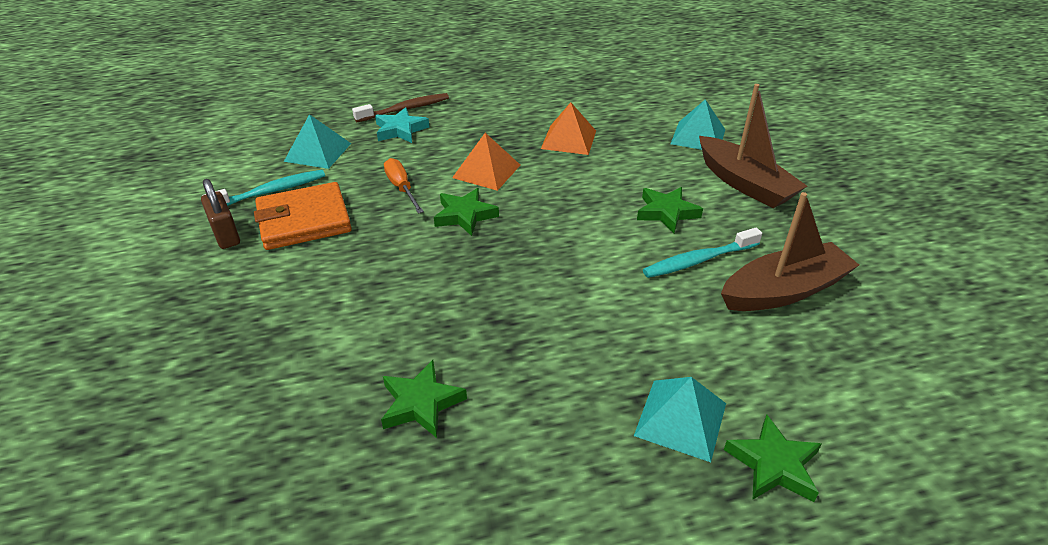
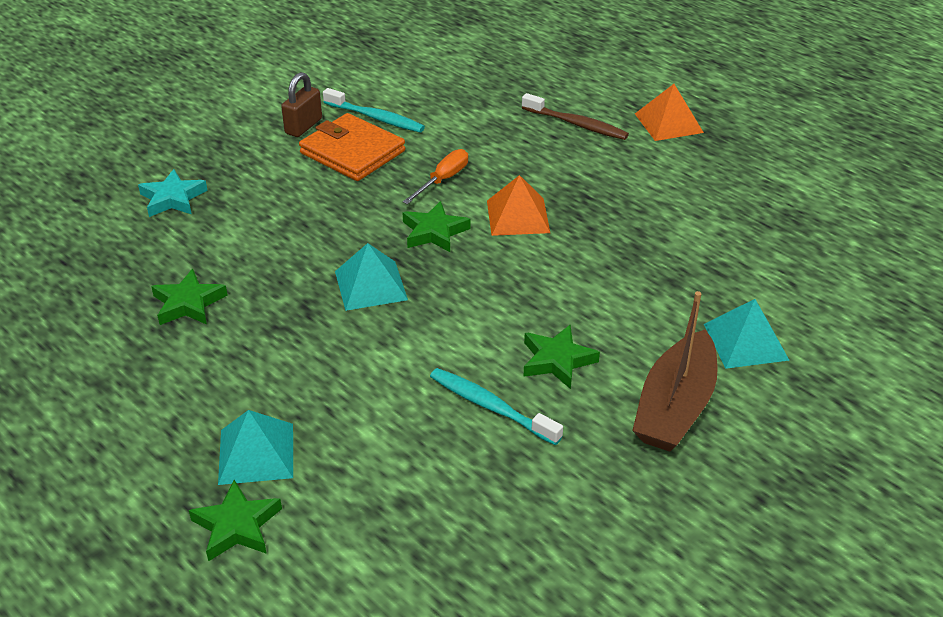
camera: 60 degrees right, 0 degrees up
(318, 152) = (454, 112): turquoise pyramid -> turquoise pyramid (371, 285)
(400, 130) = (537, 138): turquoise star -> turquoise star (172, 198)
(569, 139) = (632, 247): orange pyramid -> orange pyramid (669, 123)
(784, 291) = (489, 484): brown boat -> none

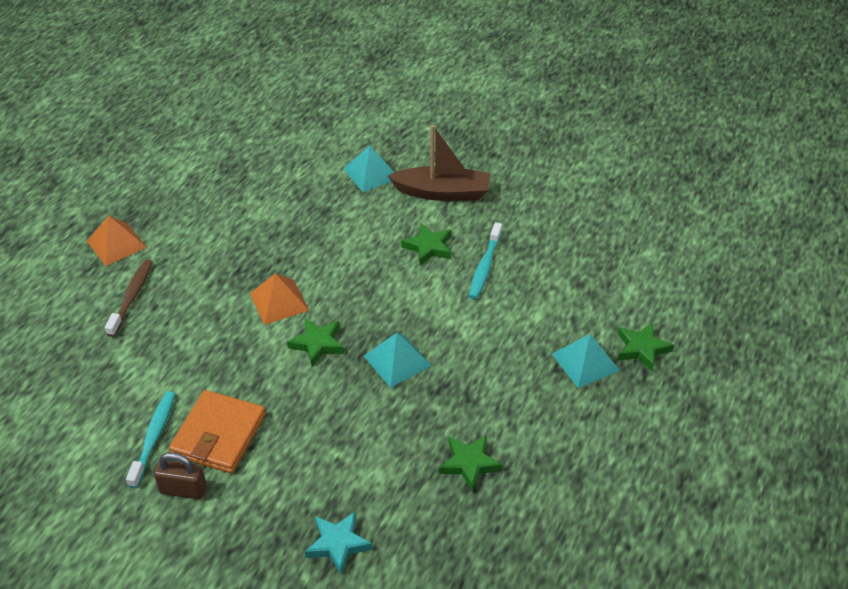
camera: 110 degrees left, 5 degrees up
(443, 180) = (243, 359): orange screwdriver -> none

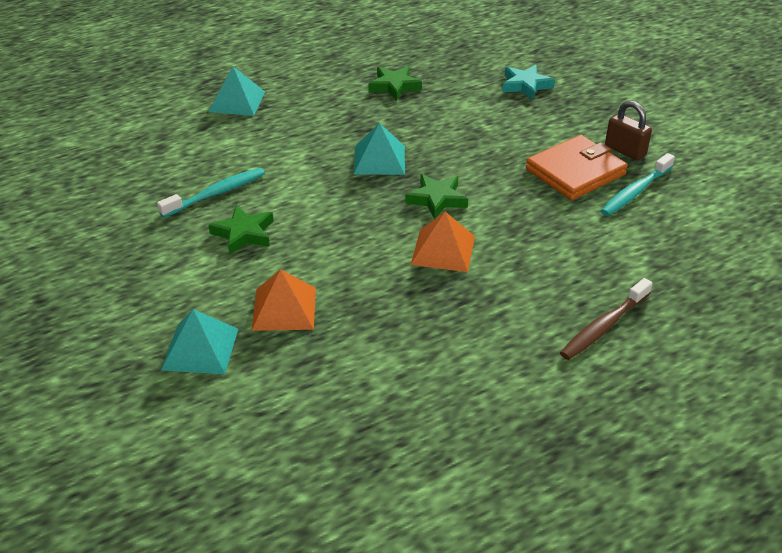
camera: 145 degrees left, 5 degrees down
(116, 244) = (595, 408): orange pyramid -> orange pyramid (284, 308)
(442, 192) = (155, 283): brown boat -> none
(642, 349) = (185, 92): green star -> none

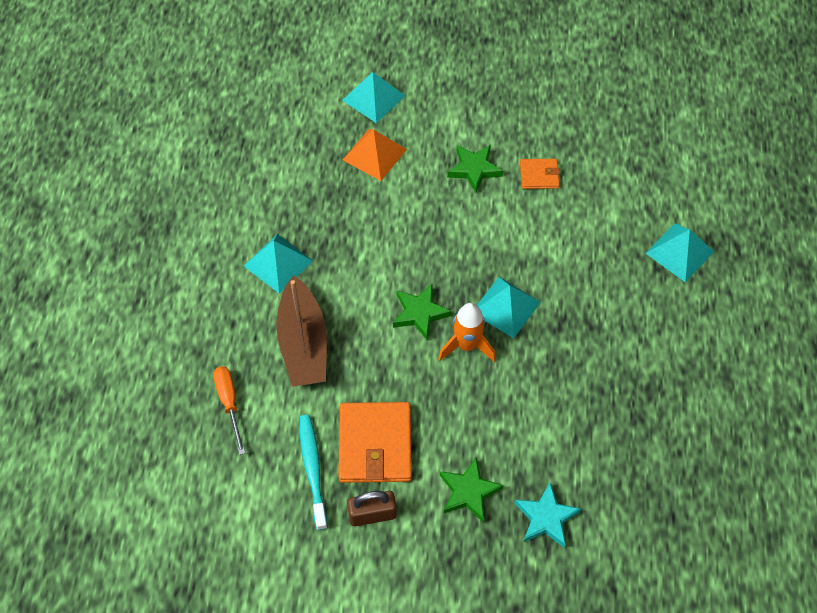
camera: 125 degrees right, 20 degrees up
(216, 193) = (539, 175): turquoise toothbrush -> orange wallet
(394, 86) = (624, 394): green star -> green star (469, 492)
(438, 164) = (466, 345): none -> orange rocket
(443, 250) = (357, 278): orange pyramid -> none
(486, 309) = (278, 263): none -> turquoise pyramid
(543, 249) = (303, 343): none -> brown boat
(603, 326) = (202, 319): brown toothbrush -> none
(650, 263) = (229, 403): none -> orange screwdriver

